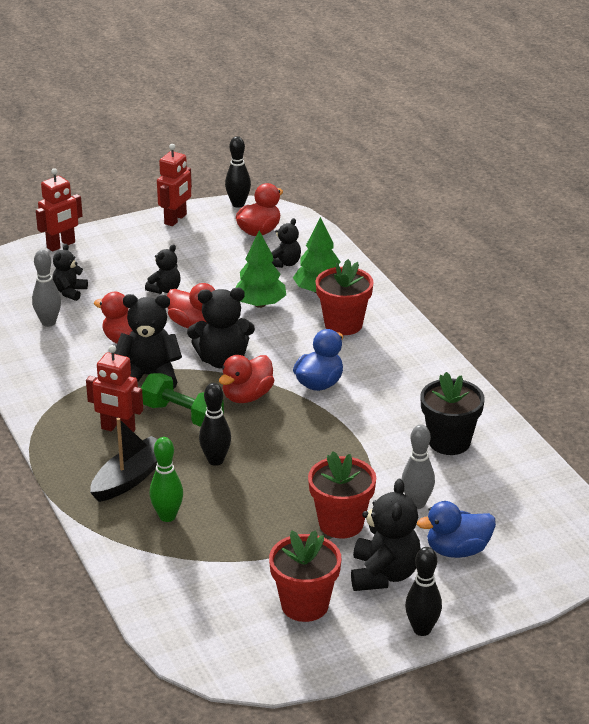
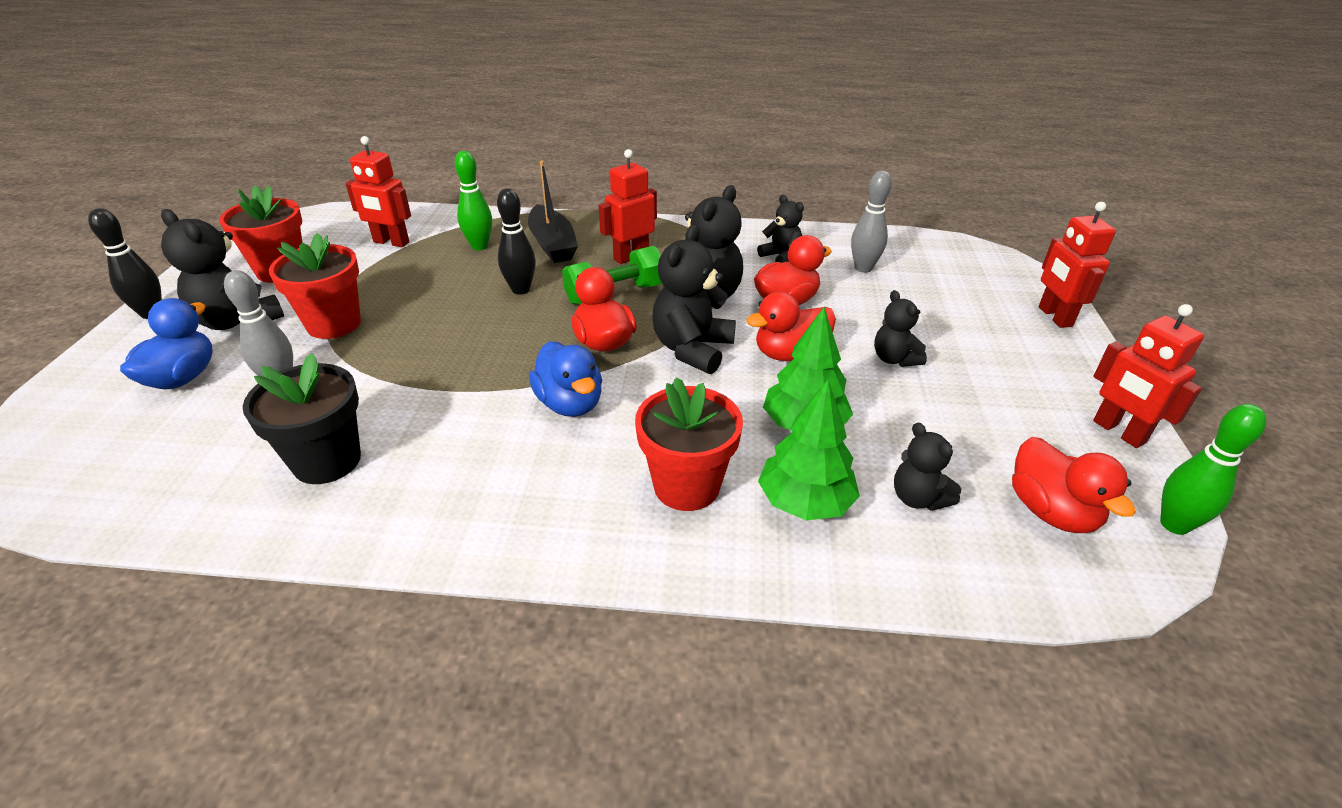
camera: 120 degrees right, 5 degrees up
(70, 292) = (926, 295): black teddy bear -> black teddy bear (781, 256)
(205, 572) = (391, 242): none -> red robot
(238, 204) = (1174, 524): black bowling pin -> green bowling pin

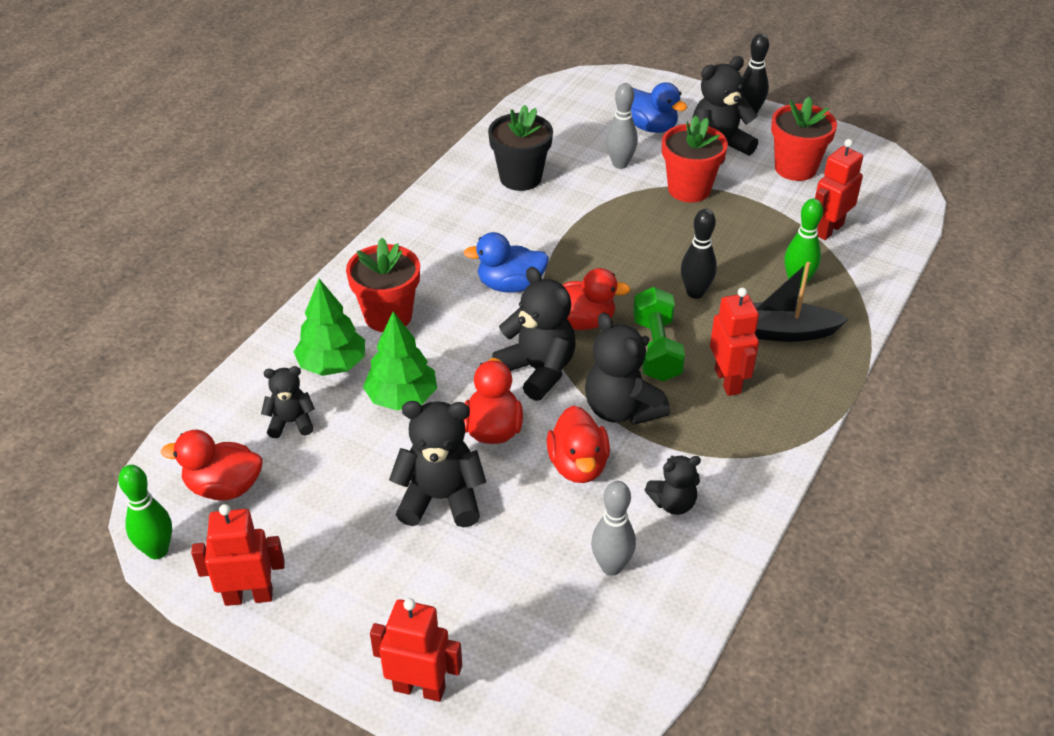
camera: 115 degrees right, 5 degrees up
(894, 359) = (441, 499): black teddy bear -> black teddy bear, size x1.70

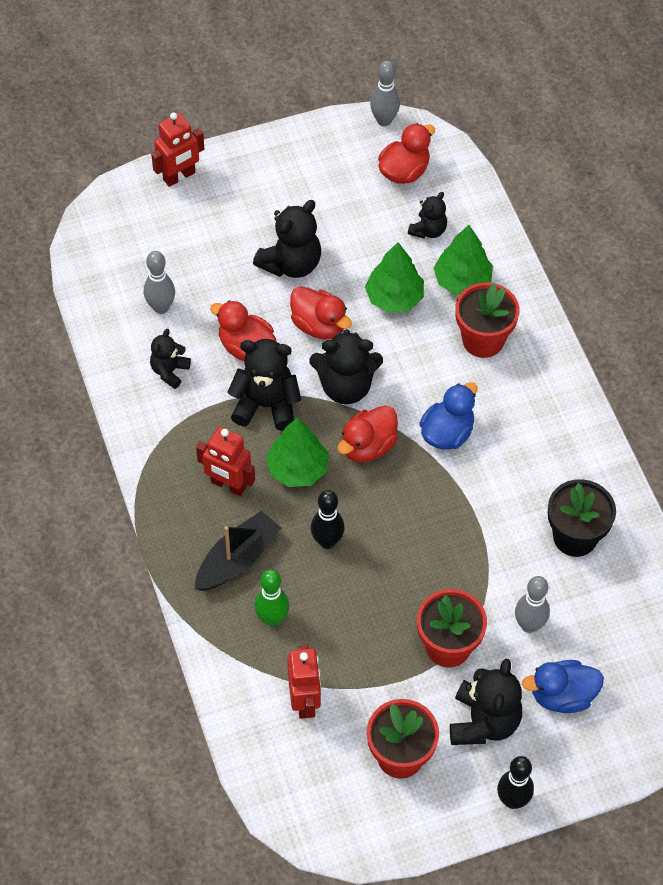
camera: 130 degrees right, 15 degrees up
(157, 550) = (384, 120): green bowling pin -> grey bowling pin
(249, 596) = (311, 142): red robot -> none
(656, 349) = (297, 469): green dumbbell -> green tree

